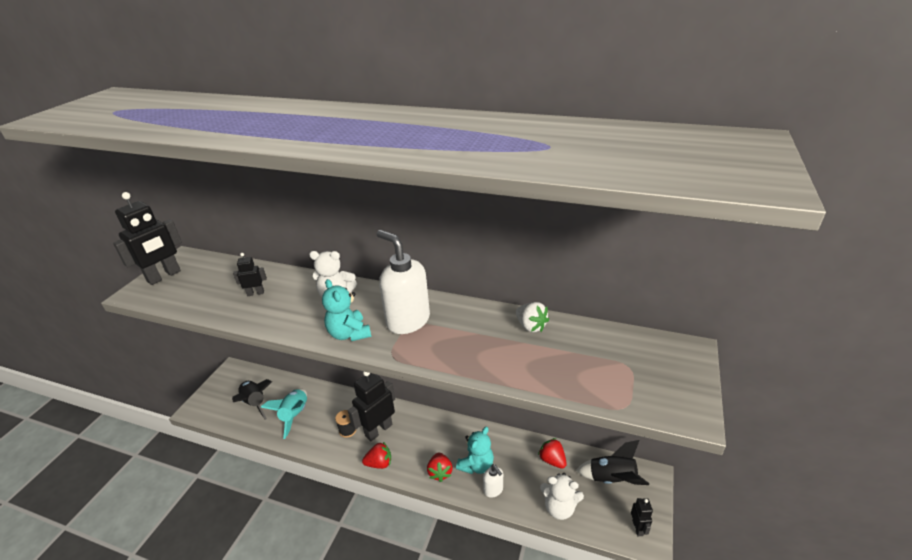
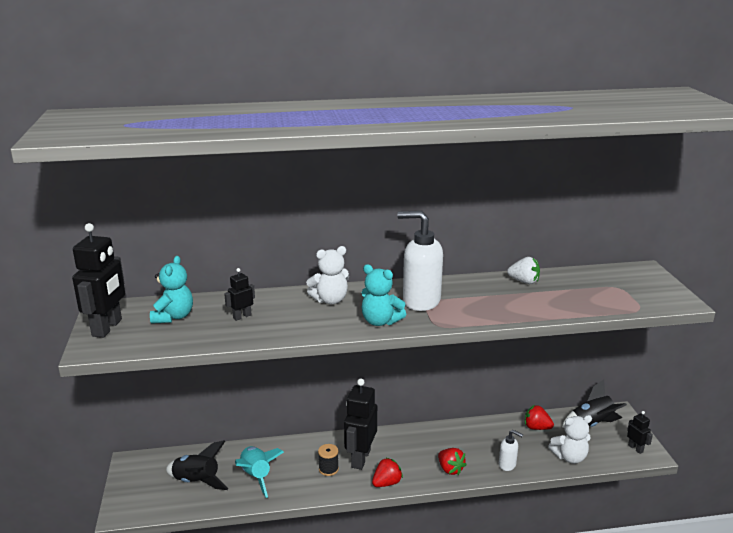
camera: 30 degrees left, 10 degrees down
(476, 465) = (477, 453): turquoise teddy bear -> turquoise teddy bear (173, 317)

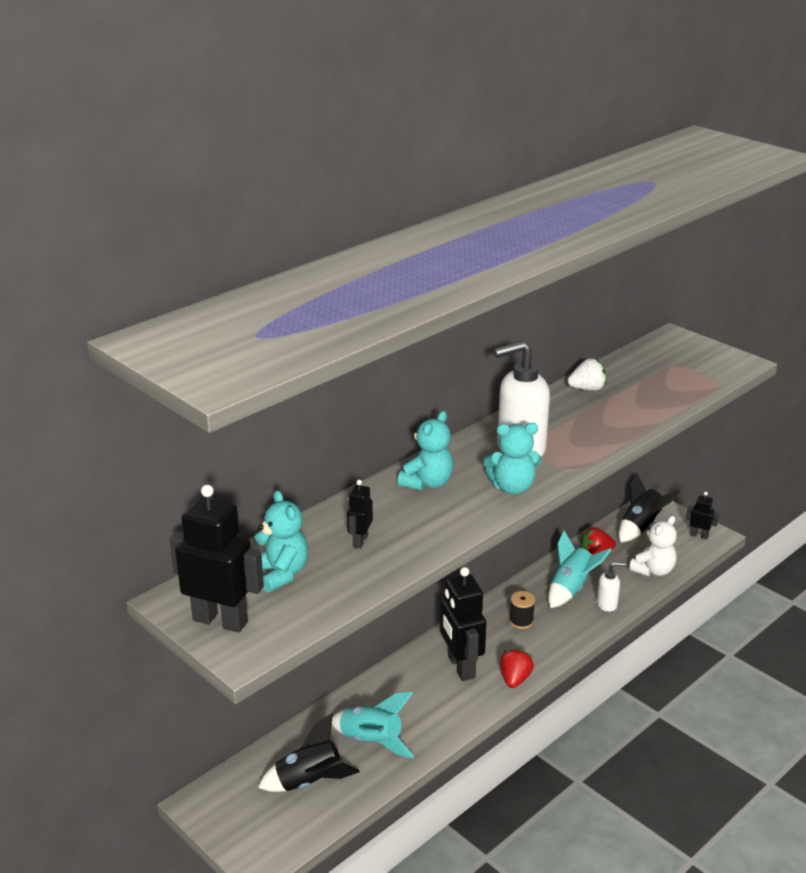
camera: 35 degrees left, 5 degrees up
(107, 328) = (220, 620): black robot -> black robot turned 45 degrees counterclockwise
(328, 469) = (440, 694): black spool -> black spool (521, 621)
(330, 300) = (427, 483): white teddy bear -> turquoise teddy bear
(450, 469) = (560, 635): red strawberry -> none
(491, 443) = (571, 589): none -> turquoise rocket

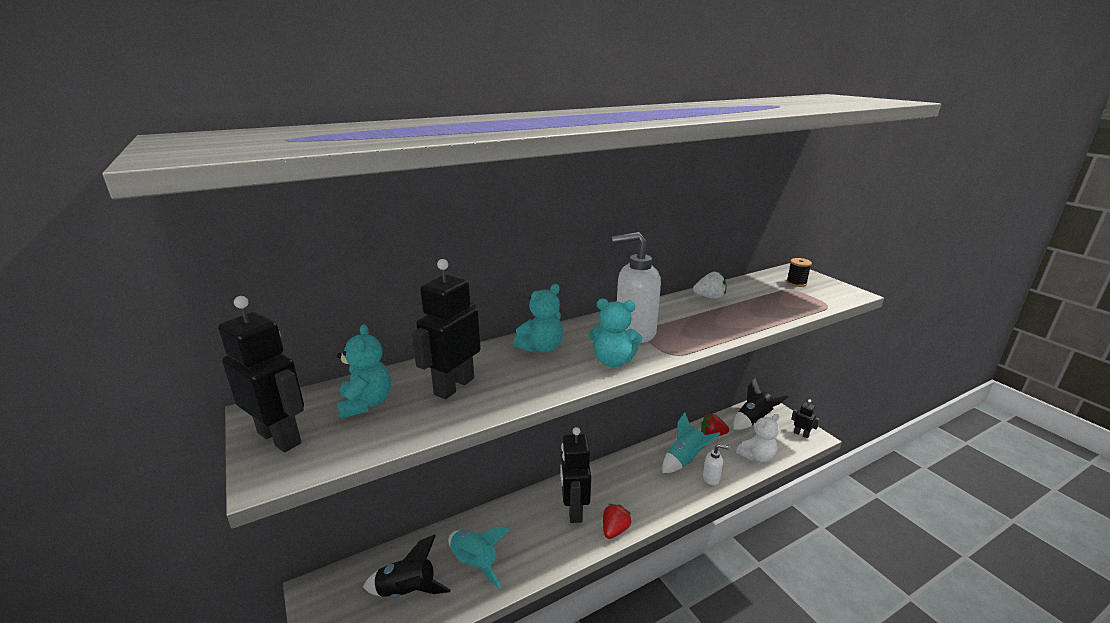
camera: 15 degrees right, 5 degrees down
(360, 541) = (454, 386): black robot -> black robot, size x2.03
(521, 621) = (636, 479): black spool -> black spool (796, 283)

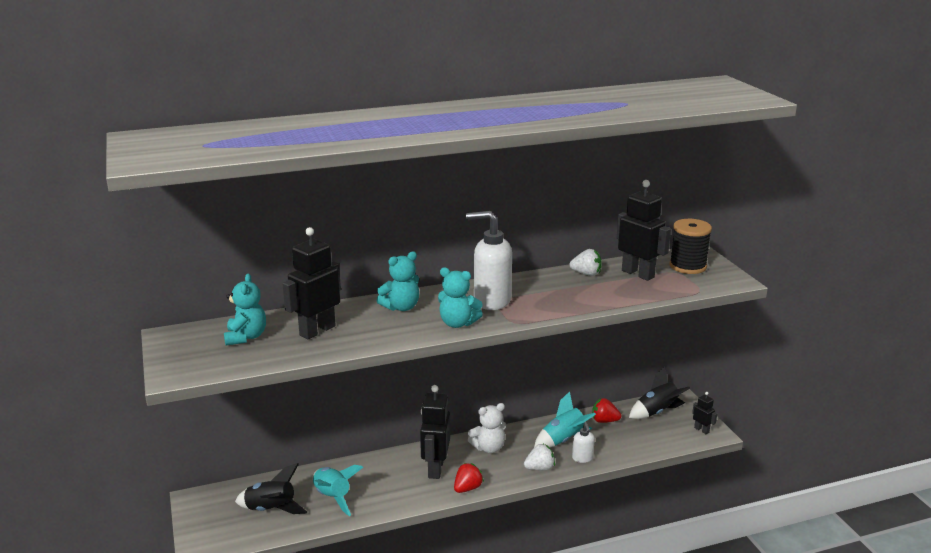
camera: 10 degrees right, 0 degrees up
(280, 437) = (181, 354): black robot -> black robot (638, 274)
(676, 495) = (539, 468): none -> white strawberry
(711, 478) = (582, 458): white soap dispenser -> white soap dispenser turned 60 degrees clockwise
(757, 456) = (641, 445): white teddy bear -> white teddy bear (489, 448)
(796, 283) = (688, 266): black spool -> black spool, size x1.82

